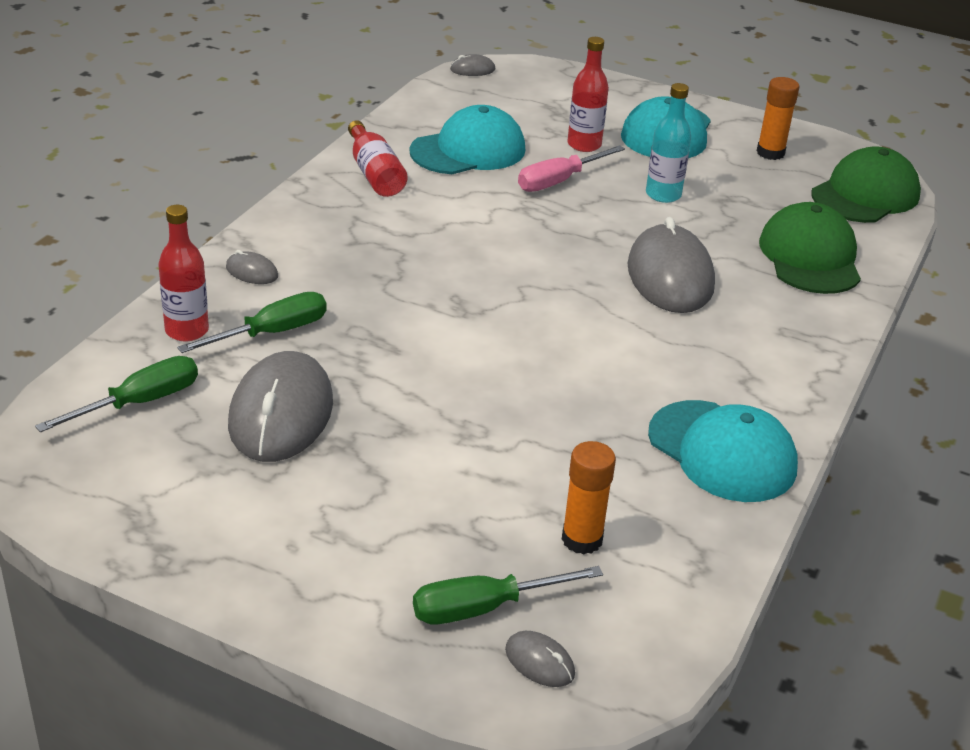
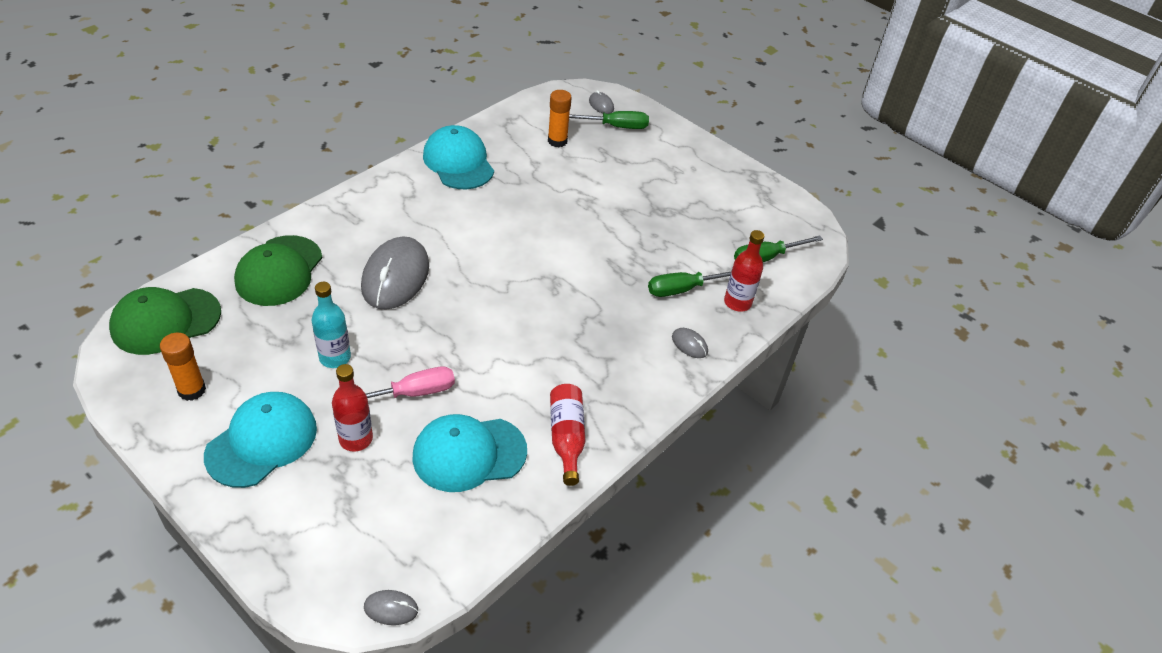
camera: 165 degrees left, 10 degrees up
(281, 413) = (687, 234): grey mouse -> none

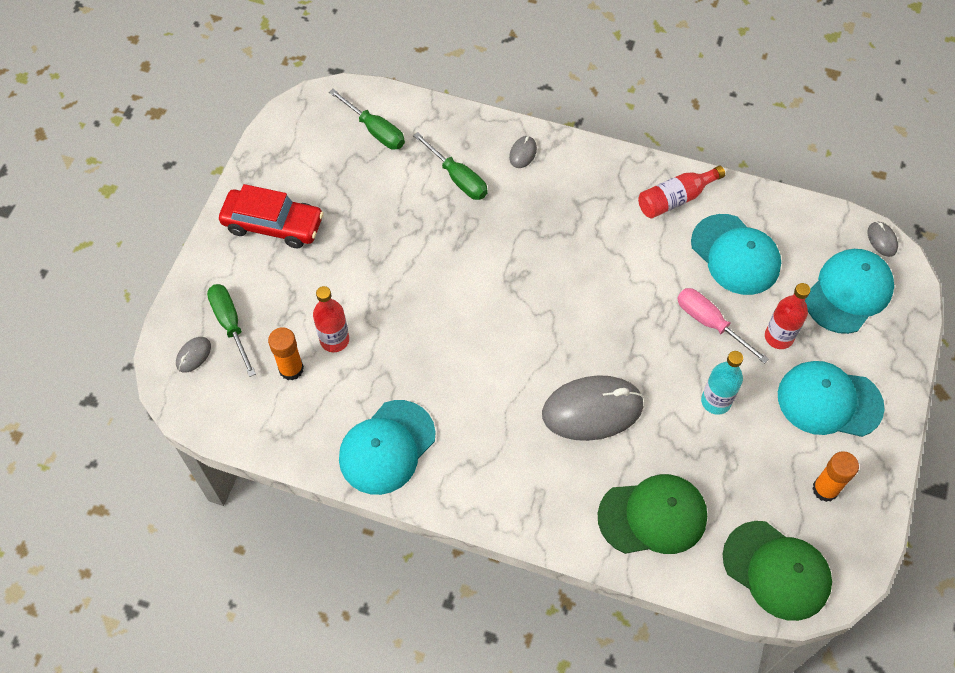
camera: 110 degrees left, 15 degrees up
(355, 531) = (848, 292): none -> turquoise cap
(694, 171) = (273, 225): none -> red car
(737, 302) = (449, 135): red bottle -> red bottle (334, 340)

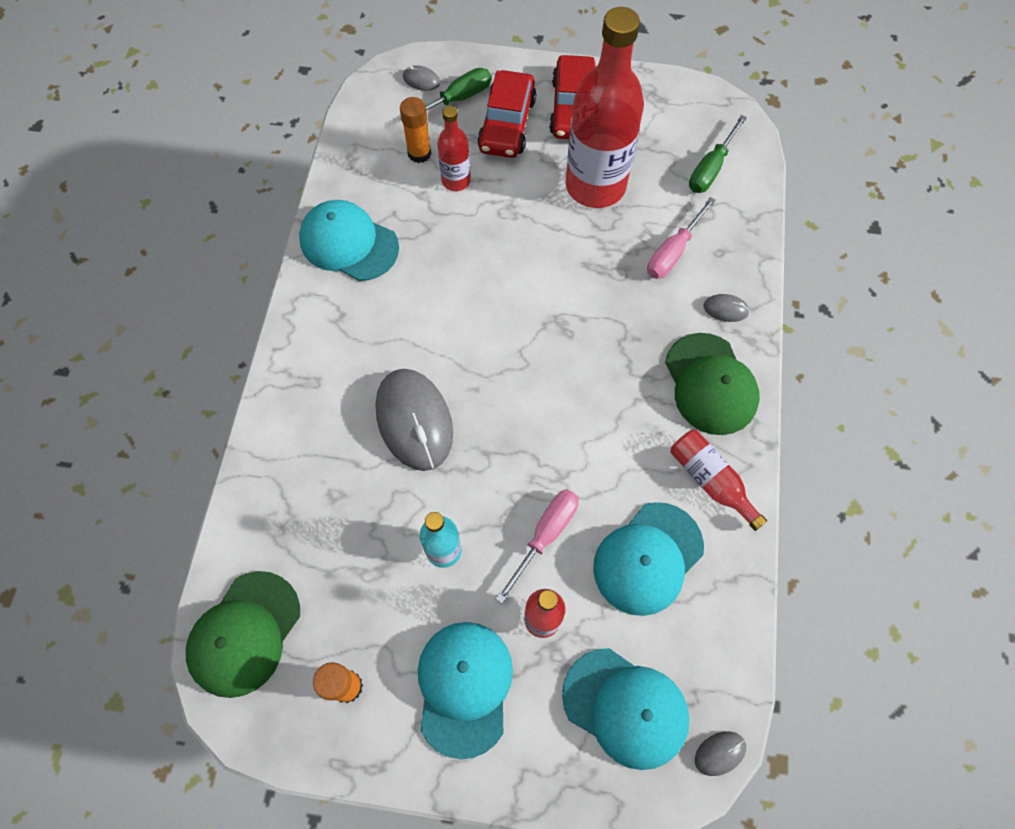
camera: 80 degrees right, 5 degrees up
(276, 285) = (507, 124): none -> red car
(371, 223) = (595, 186): none -> red bottle
(458, 178) = (673, 252): green screwdriver -> pink screwdriver
(653, 516) = (298, 495): green cap -> green cap (710, 384)

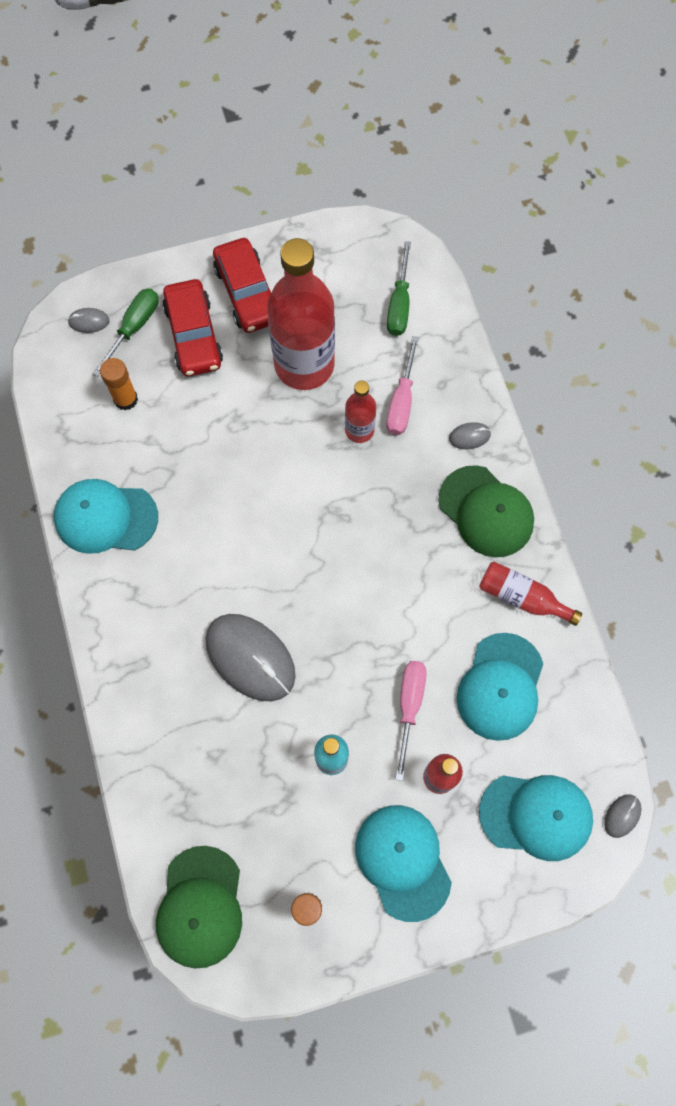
camera: 25 degrees left, 5 degrees up
(456, 181) = (174, 413): red bottle -> red bottle (359, 430)

